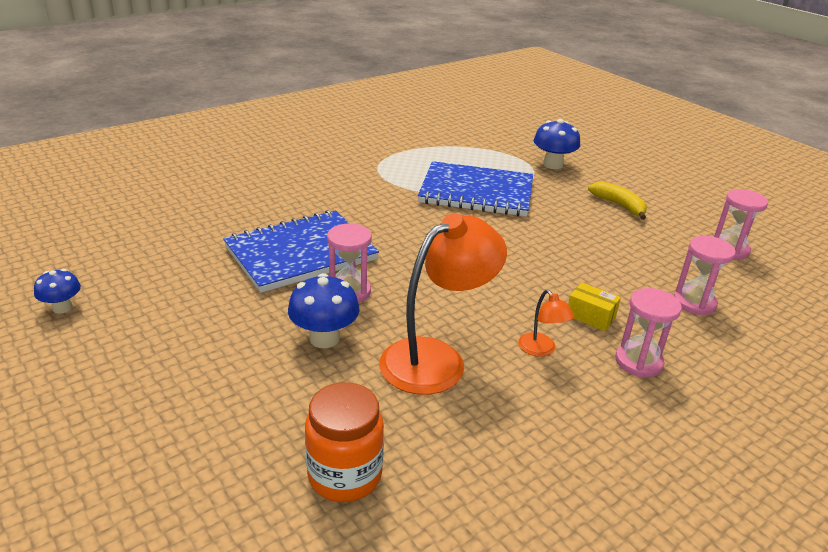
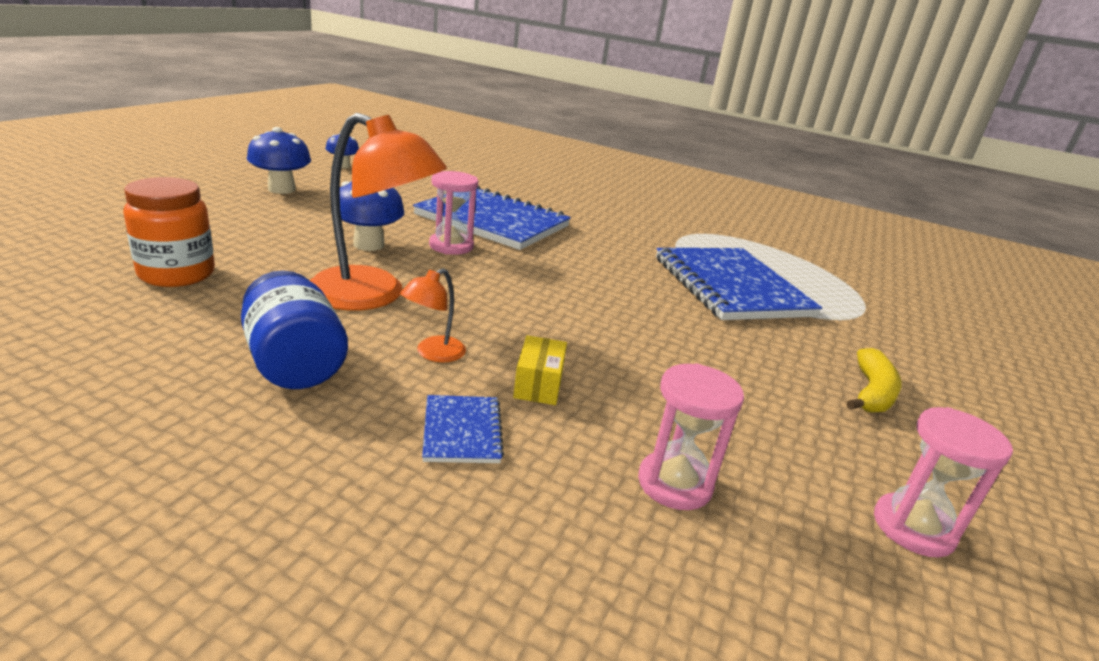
camera: 60 degrees right, 5 degrees down
(540, 420) = (294, 363): none -> blue jar
(553, 164) = (893, 330): blue mushroom -> blue mushroom (281, 189)
(638, 362) = (462, 431): pink hourglass -> blue notebook

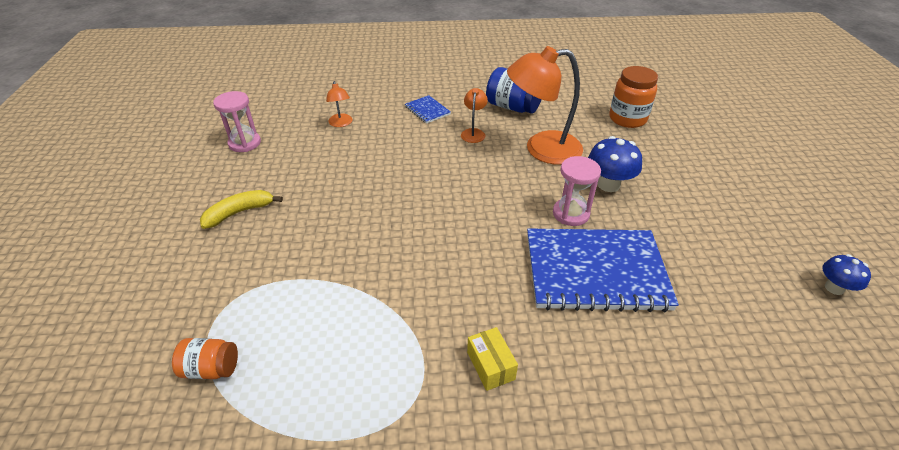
camera: 155 degrees right, 15 degrees up
(281, 189) = (761, 211): blue mushroom -> none
(538, 384) = (417, 138): yellow box -> yellow box (490, 366)
(674, 484) = (341, 123): pink hourglass -> orange lamp
(730, 286) = (344, 290): blue notebook -> none
(853, 290) = (211, 368): none -> orange jar
(871, 393) = (239, 212): yellow banana -> yellow banana turned 60 degrees clockwise

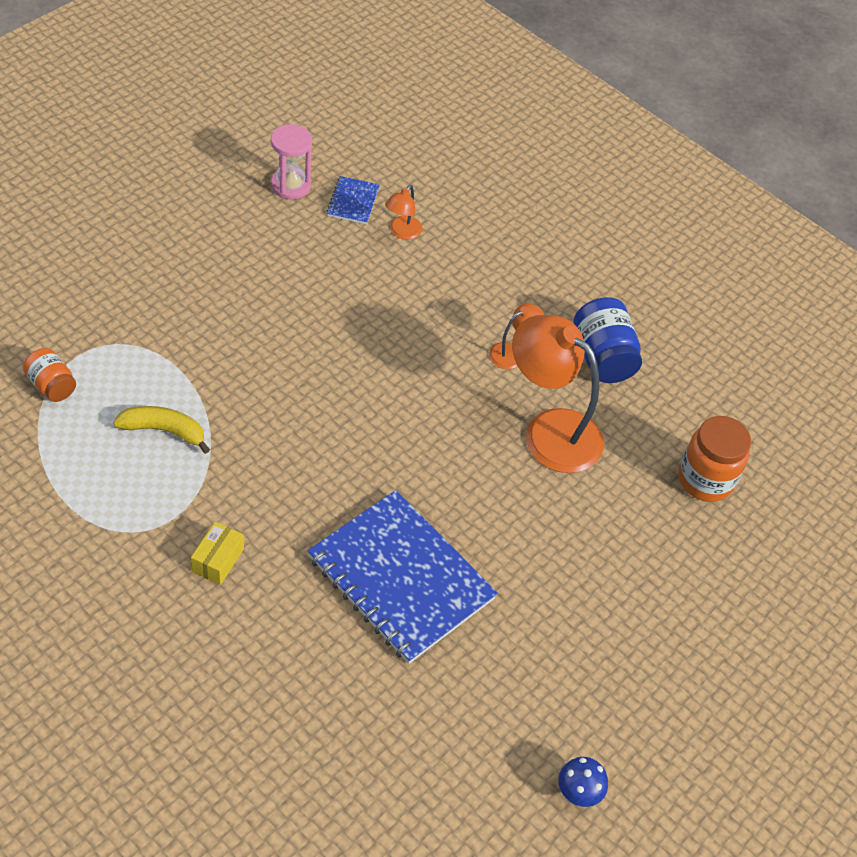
camera: 40 degrees right, 10 degrees up
(239, 212) = (204, 264): yellow banana -> yellow banana (164, 431)
(427, 110) = (507, 286): blue notebook -> blue notebook (353, 202)
(571, 214) = (465, 515): pink hourglass -> none
(608, 184) = (550, 524): blue mushroom -> none

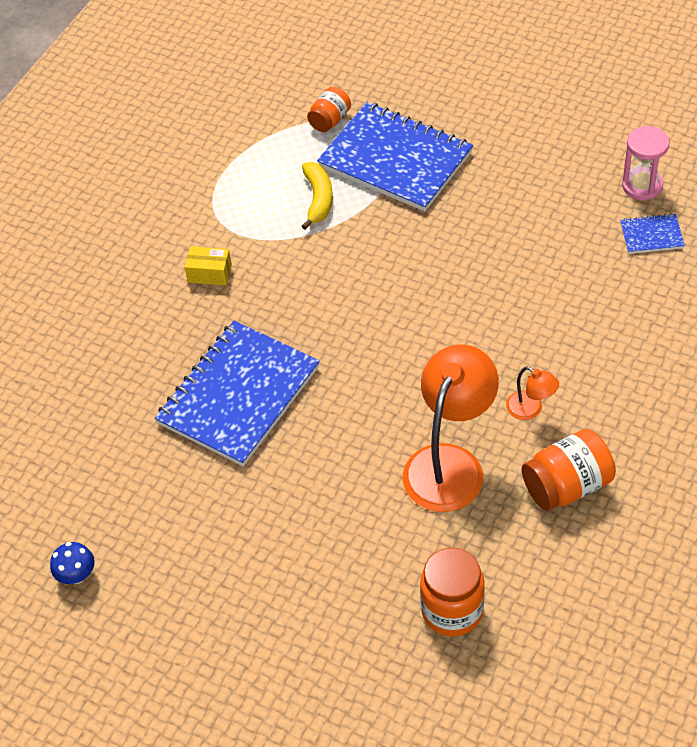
camera: 85 degrees right, 0 degrees up
(146, 349) = (395, 159): none -> blue notebook
(402, 232) = (635, 283): orange lamp -> none
(602, 357) = (567, 486): blue jar -> orange jar

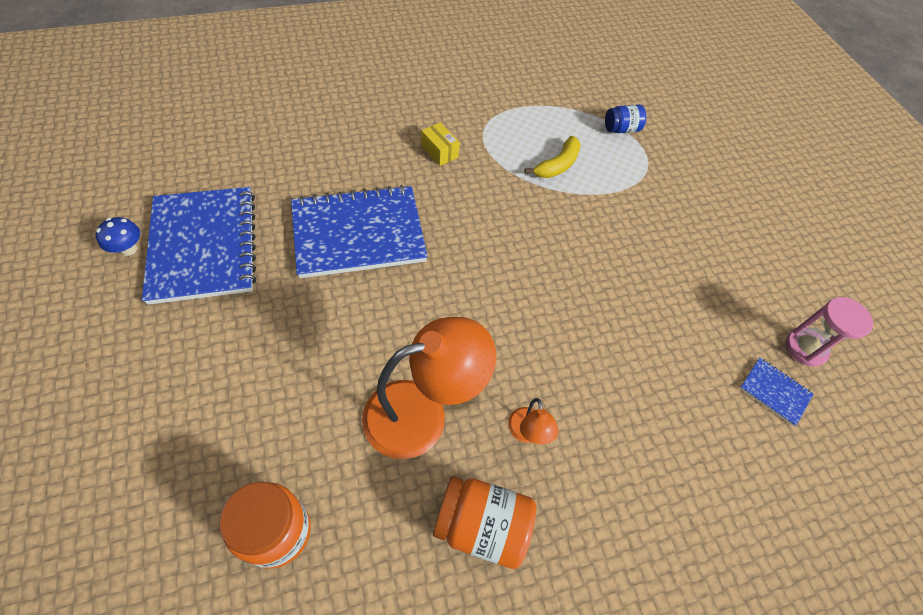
camera: 35 degrees right, 5 degrees up
(330, 120) = (621, 129): orange jar -> blue jar
(395, 159) = (635, 183): blue notebook -> blue notebook (204, 246)

